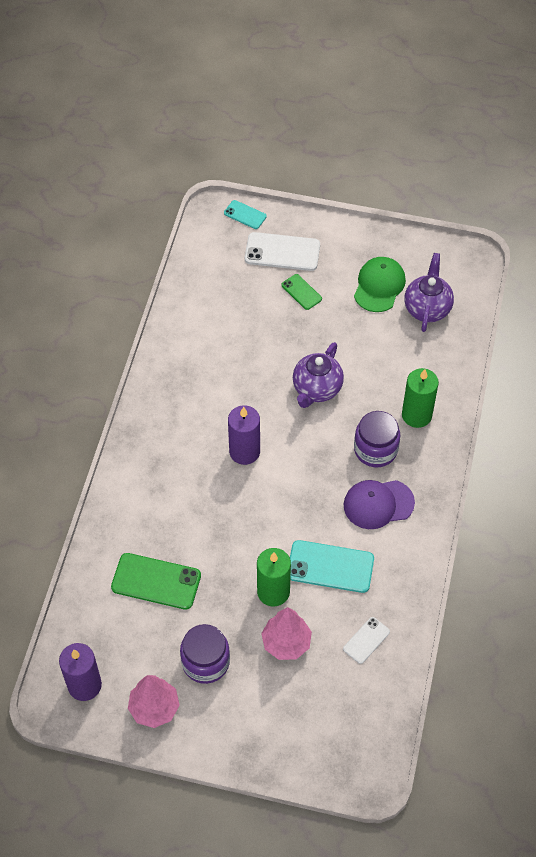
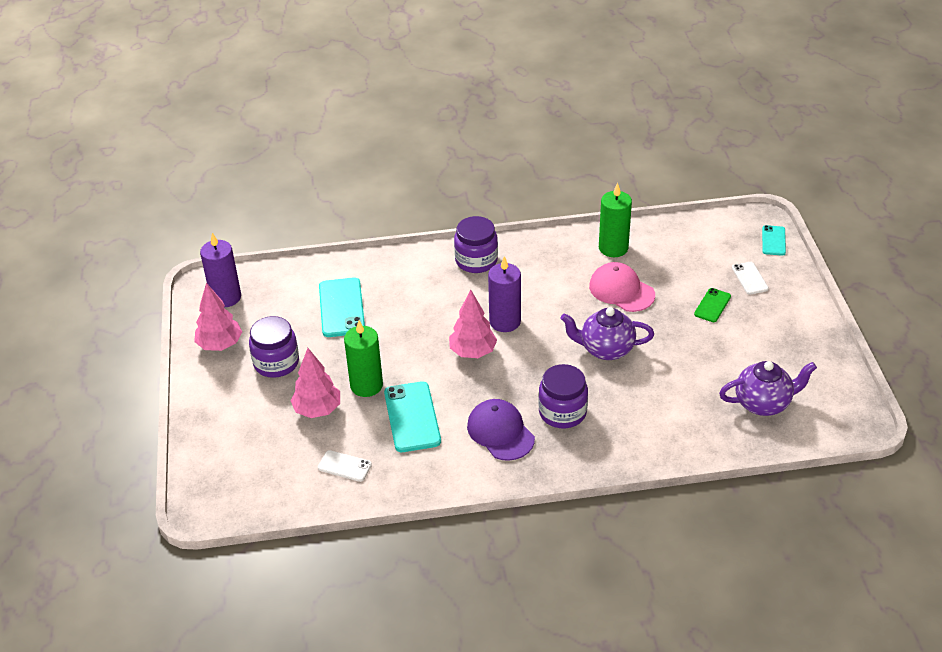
camera: 70 degrees right, 15 degrees down
(149, 445) = (476, 260): none -> purple jar
(156, 581) = (341, 308): green phone -> turquoise phone
(249, 348) = (621, 290): none -> pink cap
(271, 491) = (473, 352): none -> pink tree
(282, 252) = (750, 278): white phone -> white phone, size x0.56
(379, 286) = (763, 358): green cap -> none
(416, 415) = (623, 432): green candle -> green candle (613, 248)

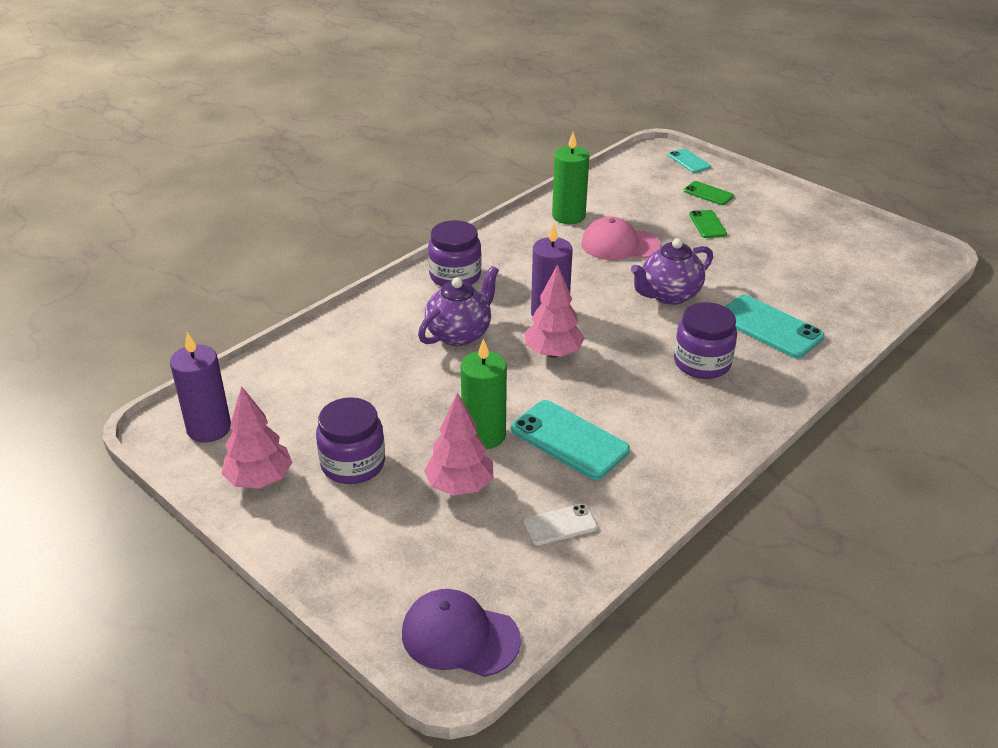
camera: 40 degrees left, 5 degrees down
(341, 308) = (364, 376): turquoise phone -> turquoise phone (769, 327)
(500, 432) = (671, 408): purple cap -> purple cap (460, 636)
(750, 278) = (708, 194): white phone -> green phone
(763, 403) = (845, 277): purple teapot -> purple teapot (459, 334)

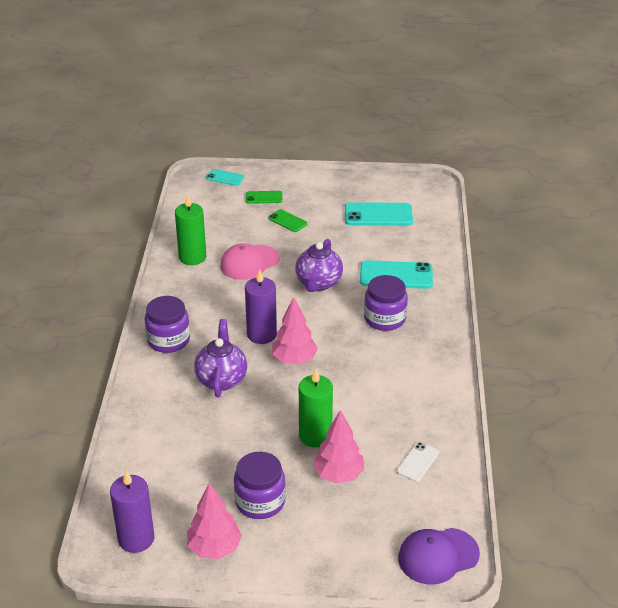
camera: 40 degrees left, 0 degrees up
(569, 440) = (366, 409): turquoise phone -> turquoise phone (378, 215)

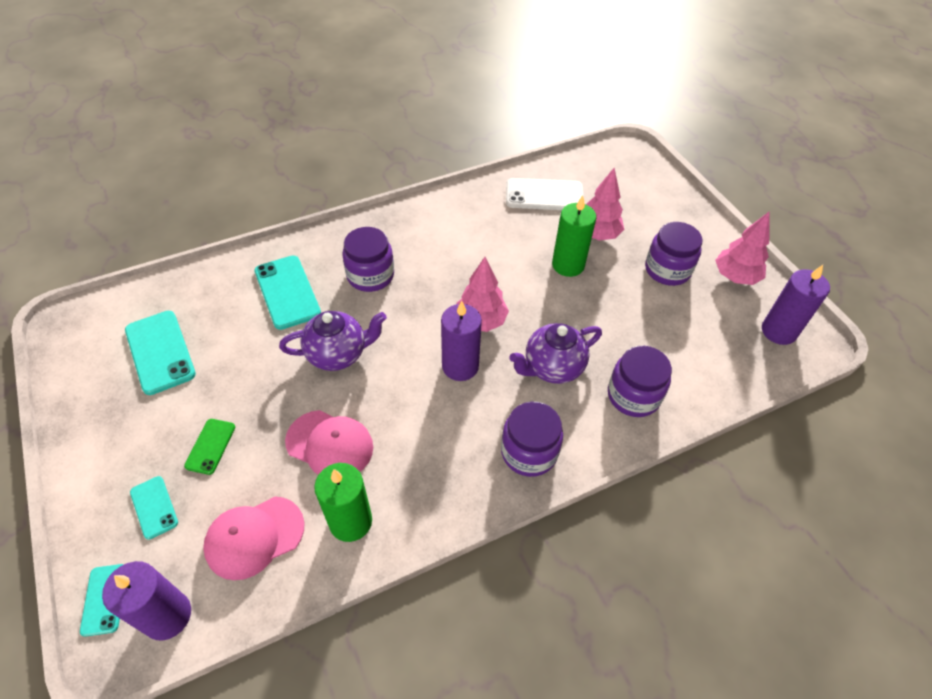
camera: 120 degrees left, 15 degrees up
(162, 410) = (633, 395): none -> purple jar
(198, 193) = (167, 616): none -> purple candle
(215, 224) = (254, 537): none -> pink cap
(264, 197) = (154, 507): green phone -> turquoise phone
(417, 462) = (544, 195): white phone -> white phone, size x1.79
(438, 556) = (622, 160): purple cap -> none

